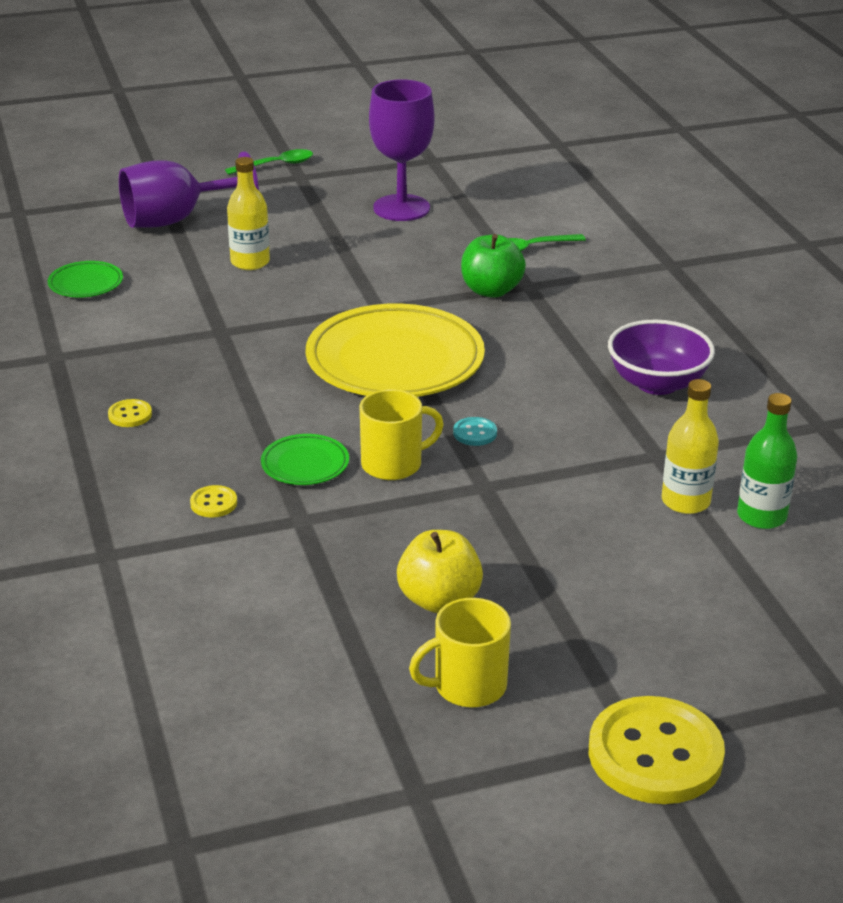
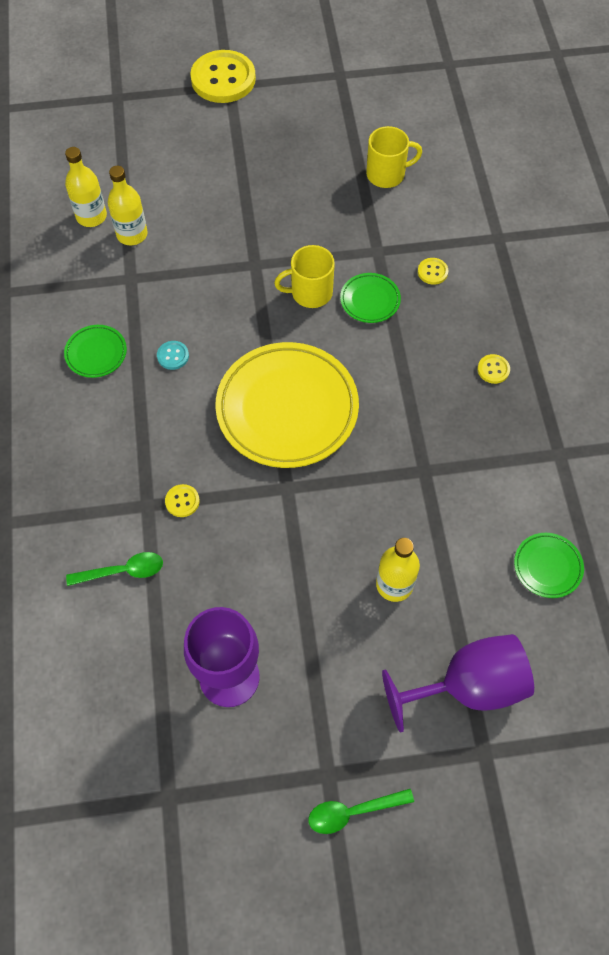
camera: 170 degrees left, 30 degrees up
(439, 600) = (305, 179): yellow apple -> none
(468, 686) = (303, 125): yellow mug -> yellow mug (387, 174)
(475, 433) = (247, 316): turquoise button -> turquoise button (173, 356)
(491, 290) = (182, 501): green apple -> yellow button
(657, 383) = (96, 353): purple bowl -> green plate
(761, 516) = (91, 216): green bottle -> yellow bottle

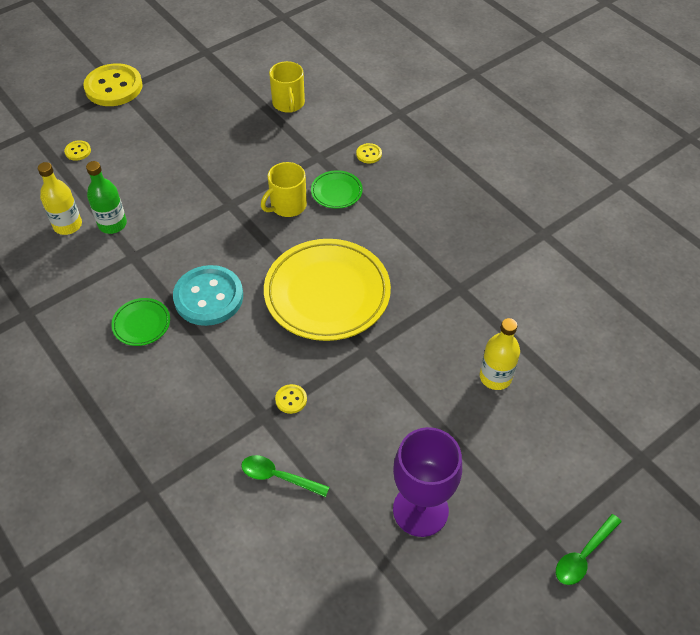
camera: 30 degrees left, 10 degrees down
(123, 571) = (278, 477): green spoon -> green spoon turned 120 degrees counterclockwise
(132, 234) = (112, 224): yellow bottle -> green bottle
(173, 356) = (208, 297): turquoise button -> turquoise button, size x2.38
(387, 174) = (288, 103): yellow mug -> yellow mug turned 120 degrees clockwise
(468, 686) = (598, 419): purple goblet -> none
(493, 369) = (458, 199): yellow button -> yellow button (78, 151)
(547, 566) = (591, 311): green plate -> none

